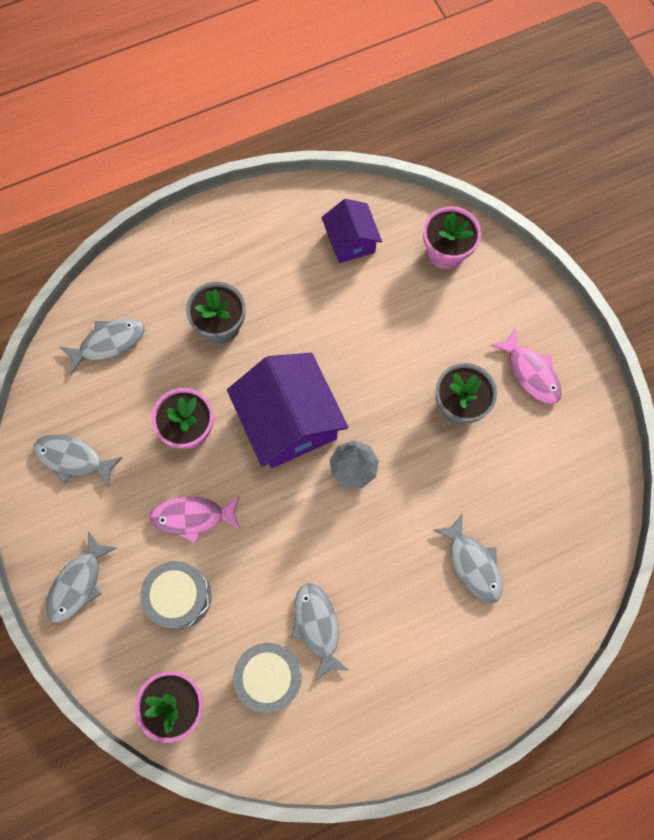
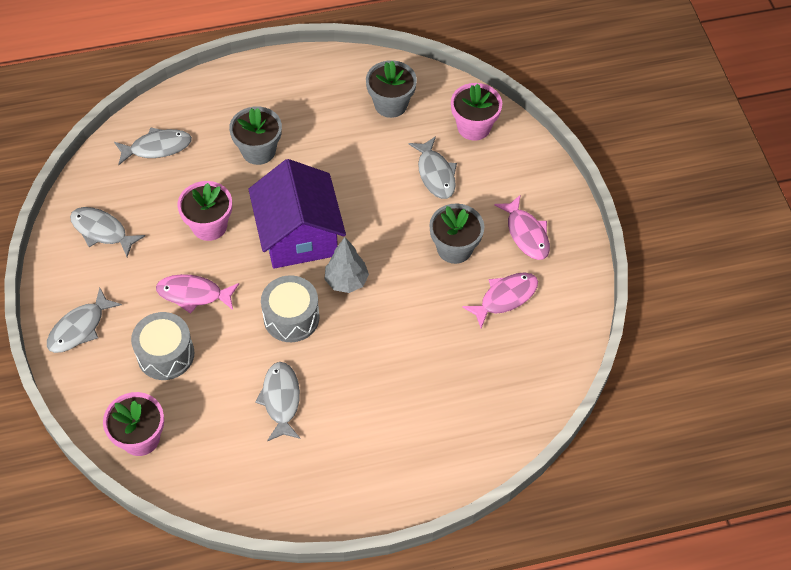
camera: 10 degrees right, 15 degrees down
(269, 676) = (228, 432): grey drum -> grey drum (291, 317)
(350, 241) = (390, 104): purple house -> grey flower pot
(473, 564) = (434, 376): grey fish -> grey fish (435, 174)
(525, 454) = (505, 298): none -> pink fish

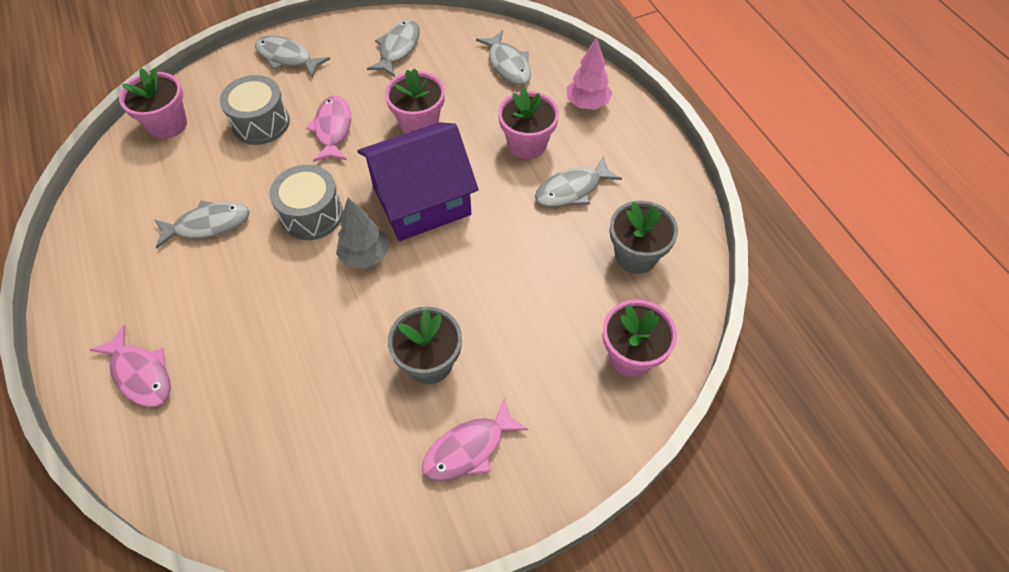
camera: 80 degrees right, 0 degrees up
(226, 100) = (587, 104): none -> pink tree
(258, 151) = (527, 144): grey flower pot -> pink flower pot
(435, 174) = (541, 322): grey fish -> grey fish (572, 190)
(505, 298) = (361, 436): pink fish -> pink fish (140, 374)

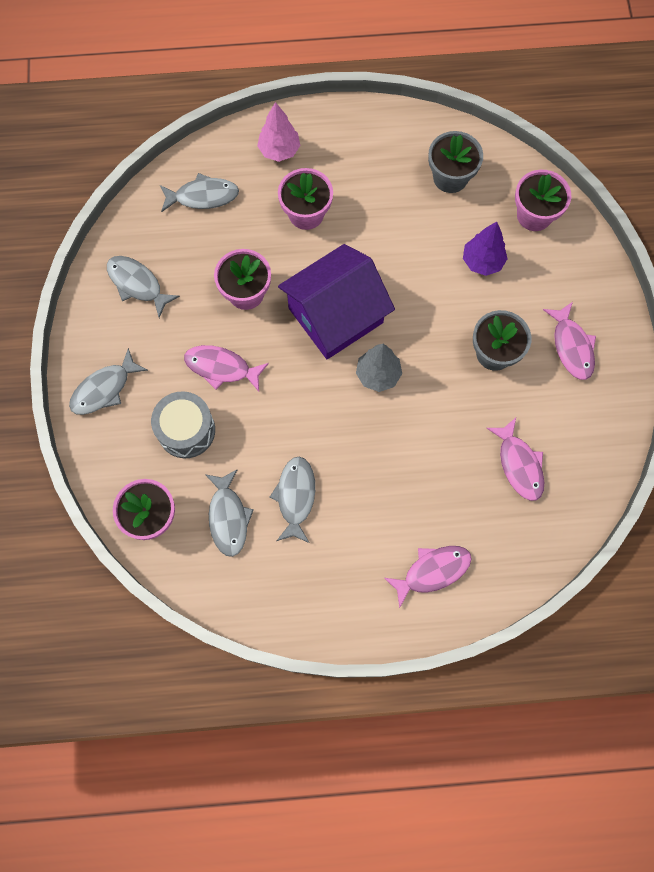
camera: 70 degrees left, 15 degrees up
(291, 430) = (519, 465): none -> pink fish
(312, 214) = (317, 407): grey drum -> none
(422, 200) = (336, 315): purple house -> purple house turned 60 degrees clockwise
(543, 317) = (482, 262): none -> purple tree
(572, 190) = (369, 197): grey fish -> grey fish (228, 517)

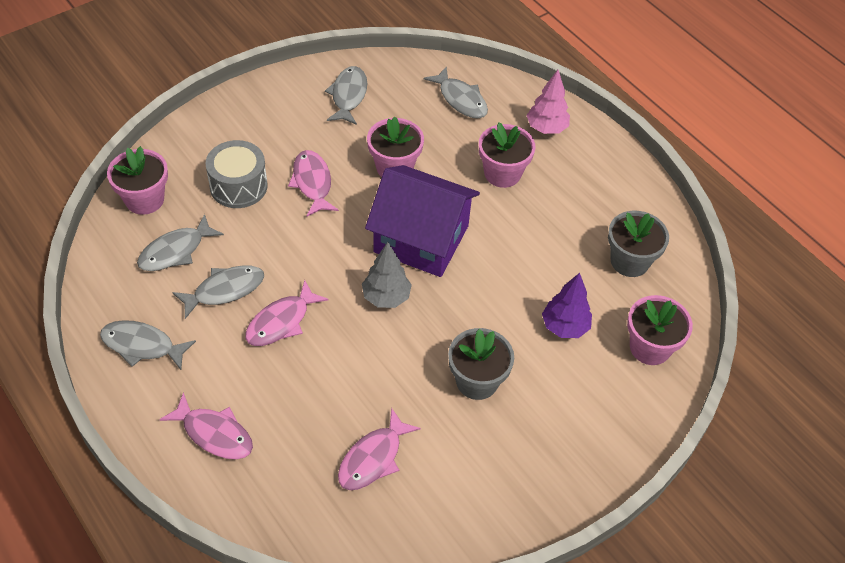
camera: 55 degrees right, 20 degrees down
(104, 389) = (240, 118): grey fish -> grey fish (142, 345)
(571, 346) = (534, 447): pink fish -> pink fish (281, 322)

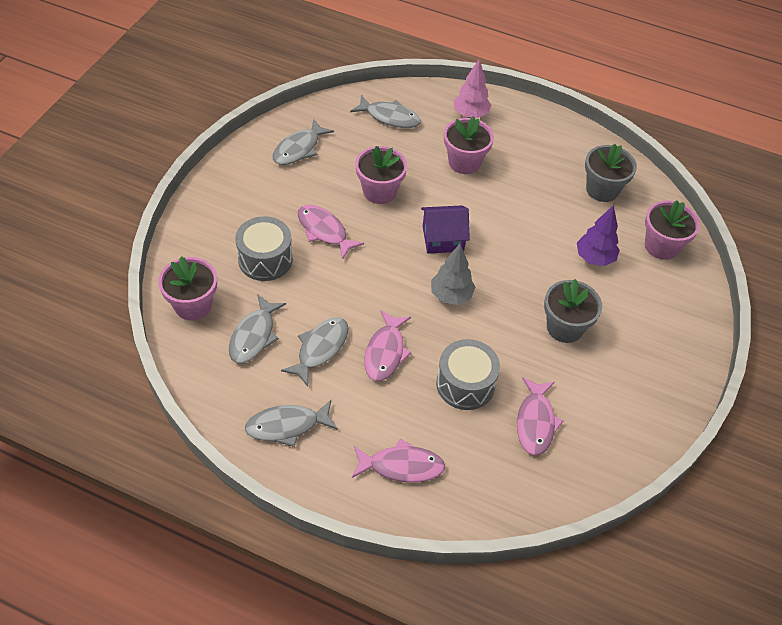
camera: 30 degrees left, 0 degrees up
(333, 388) = (465, 384): none -> grey drum
(348, 96) = (299, 149): grey fish -> grey fish turned 120 degrees counterclockwise
(421, 239) = (443, 238): purple house -> purple house, size x0.57

